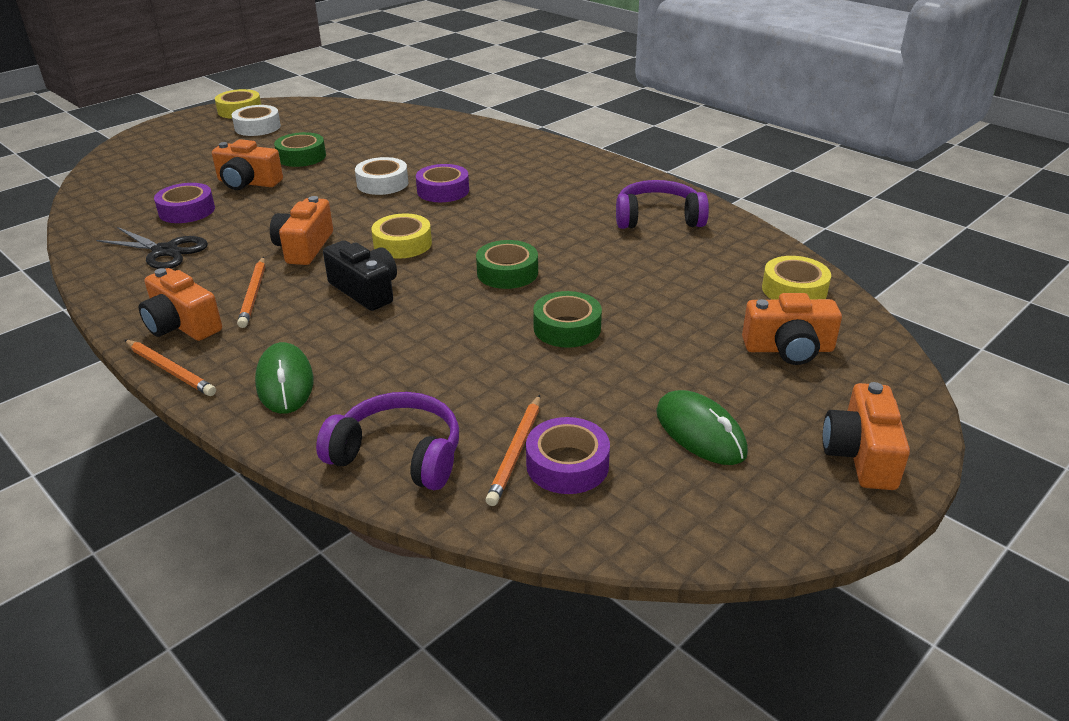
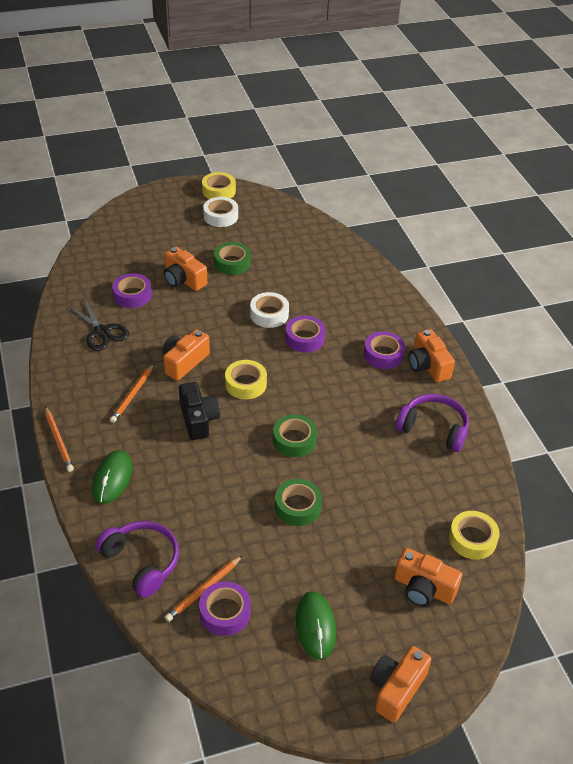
camera: 25 degrees right, 10 degrees up
(182, 325) = (81, 405): orange camera -> orange camera (428, 366)
(546, 180) = (383, 355): none -> purple tape

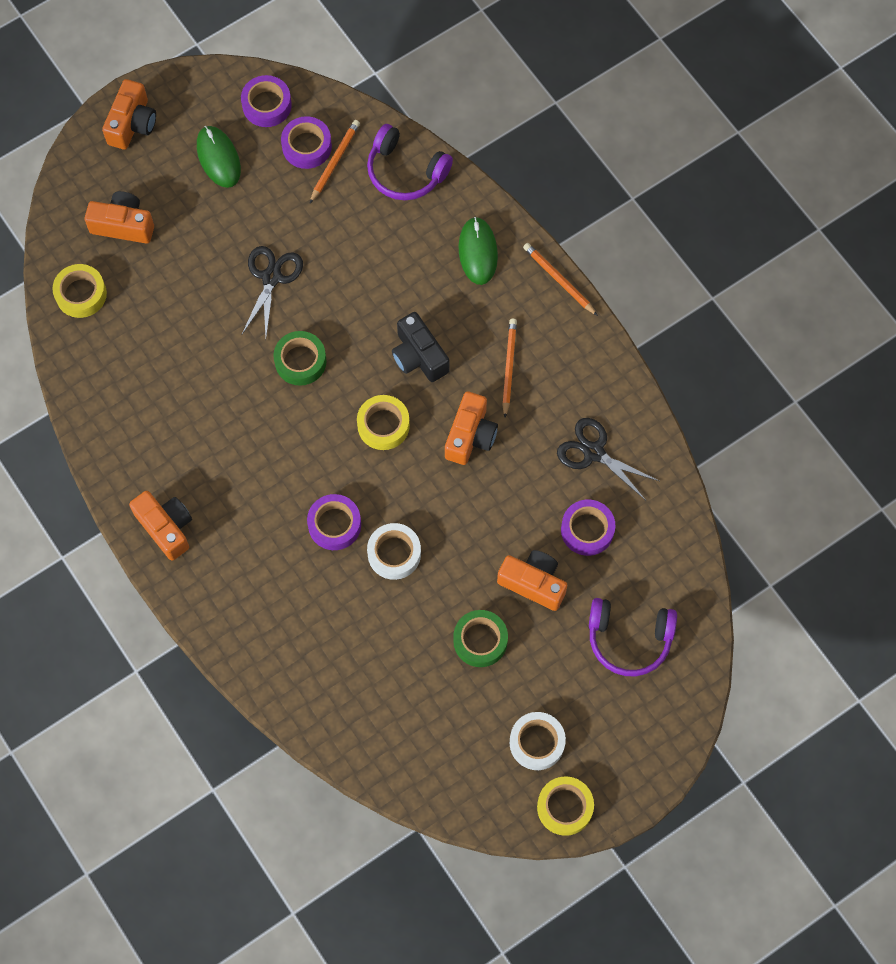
camera: 165 degrees right, 25 degrees up
(298, 506) = (271, 278): green tape -> black scissors
(383, 355) = (226, 529): purple tape -> purple tape (267, 105)
(433, 428) = (143, 428): purple headphones -> purple headphones (629, 639)

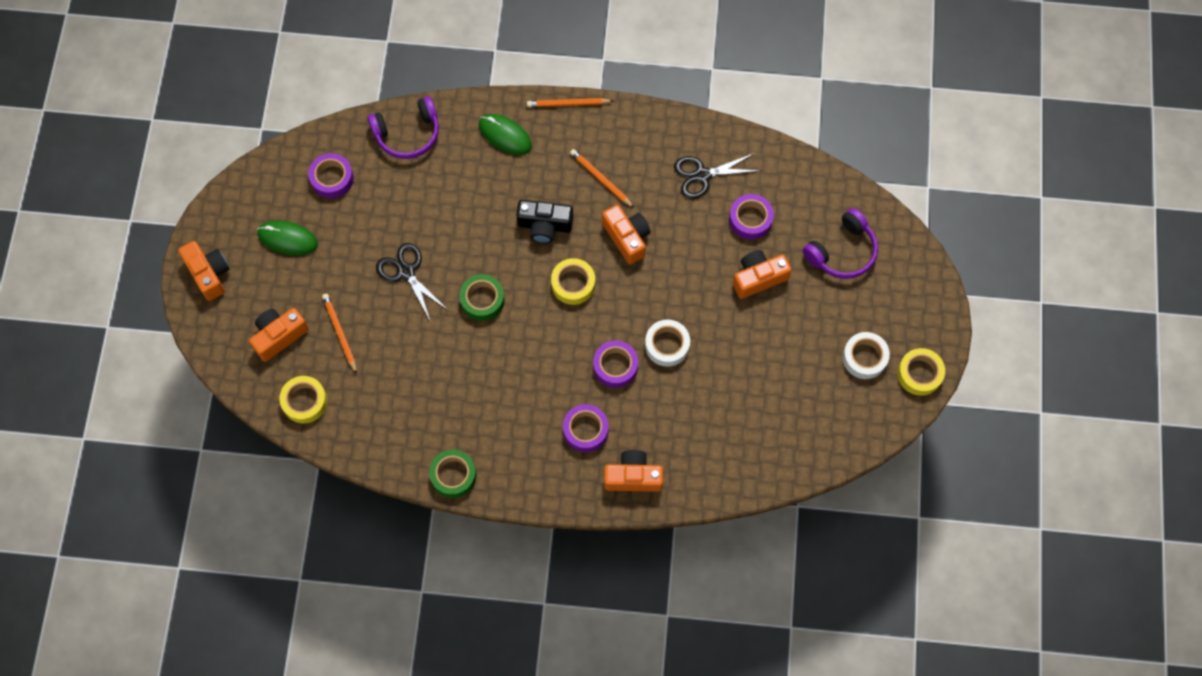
camera: 50 degrees left, 0 degrees up
(166, 527) = (524, 473): orange camera -> orange camera (633, 477)
(267, 105) = (278, 180): purple tape -> purple tape (585, 430)
(335, 162) = (360, 170): orange pencil -> orange pencil (340, 333)
(480, 640) = (769, 339): green tape -> green tape (453, 475)

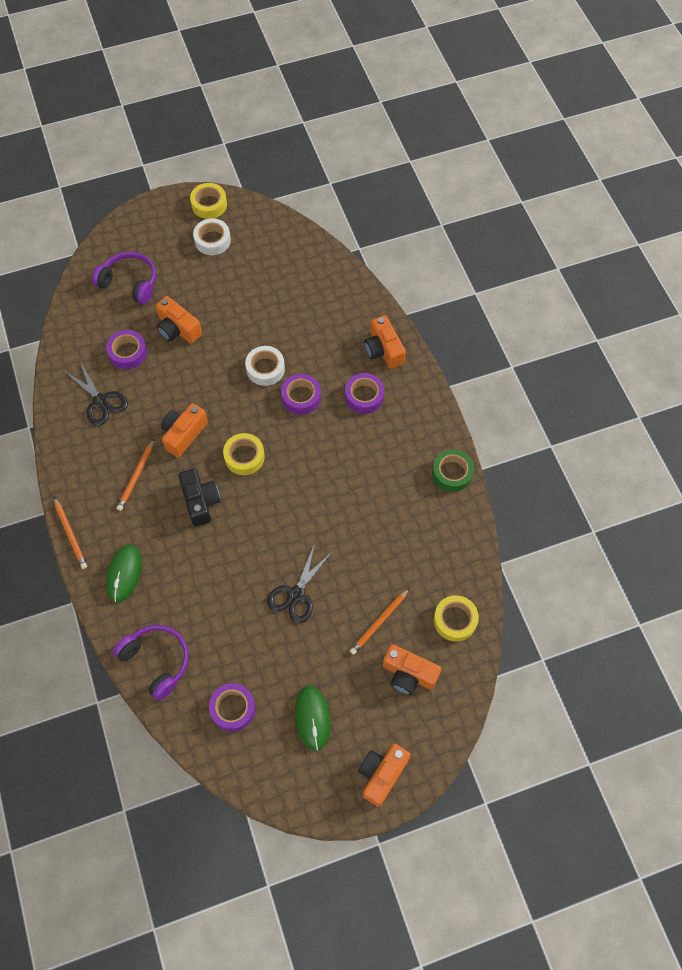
camera: 115 degrees left, 5 degrees down
(482, 300) = (292, 520): green tape -> none

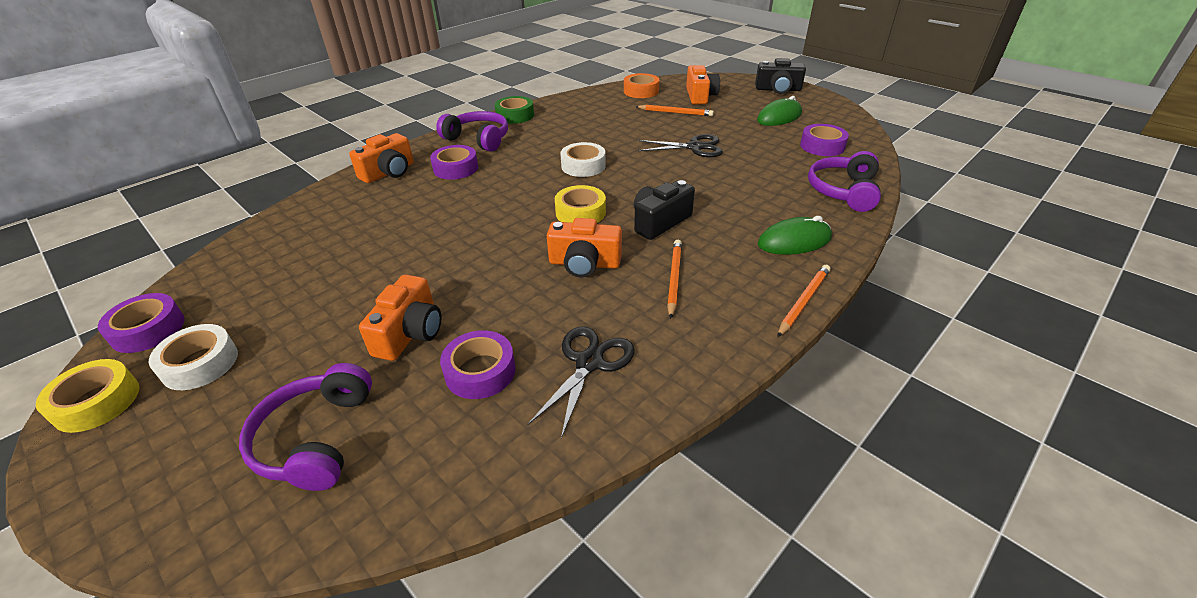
camera: 115 degrees left, 25 degrees down
(136, 476) = (674, 279): orange pencil -> orange pencil turned 75 degrees counterclockwise
(265, 369) = (449, 235): white tape -> white tape (583, 166)
(301, 397) = (477, 201): purple tape -> purple tape (148, 329)
(381, 774) = (778, 89): orange camera -> black camera
(412, 427) = (478, 139): none -> purple headphones
(455, 620) = (641, 91): yellow tape -> orange tape

